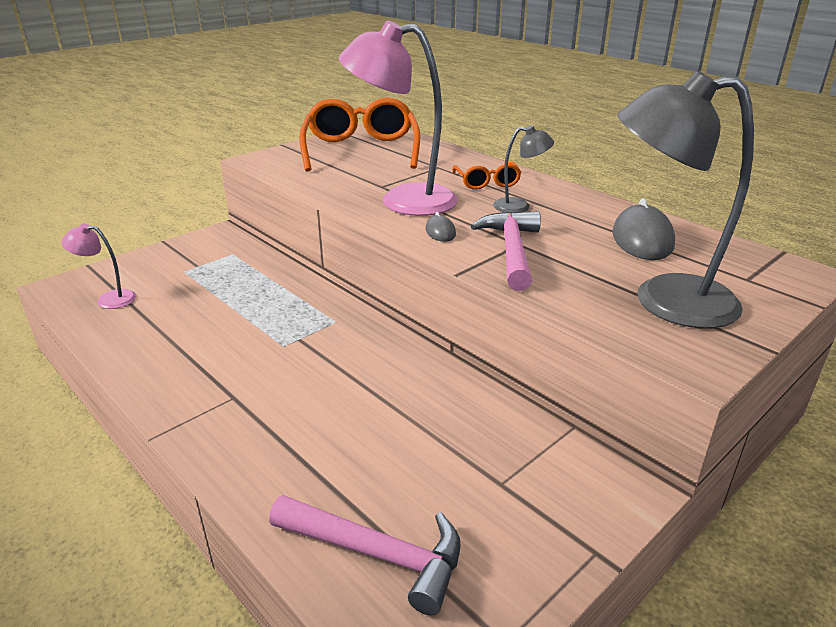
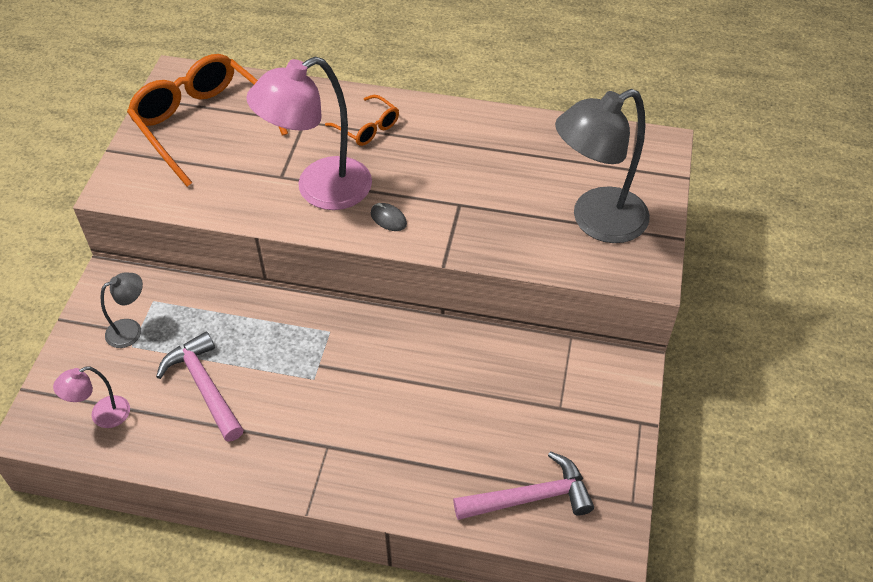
camera: 35 degrees left, 20 degrees up
(511, 251) = (460, 216): pink hammer -> pink hammer (204, 387)
(519, 206) = (421, 152): grey lamp -> grey lamp (131, 330)
(642, 239) = (540, 154): grey mouse -> none

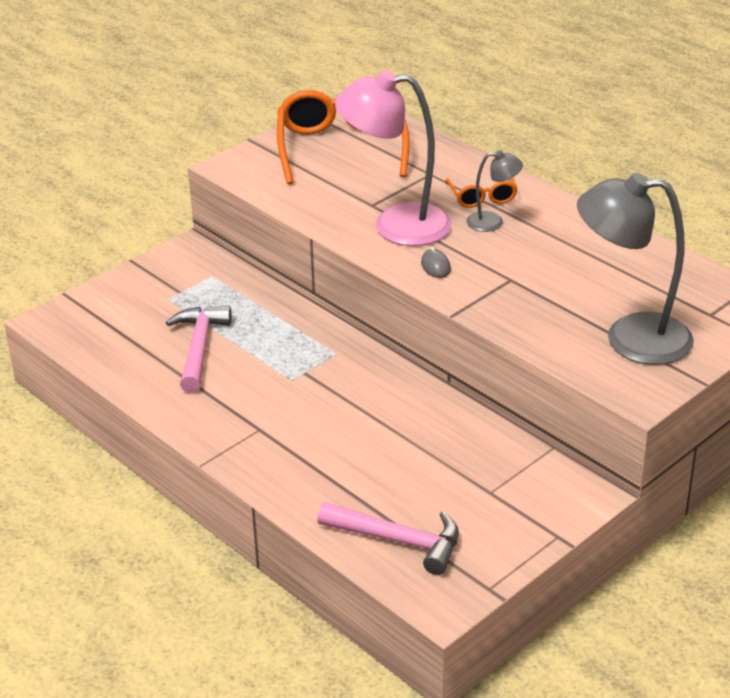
camera: 35 degrees right, 15 degrees down
(102, 415) = (105, 334): pink lamp -> none
(131, 330) = (177, 288): grey lamp -> grey lamp (493, 222)

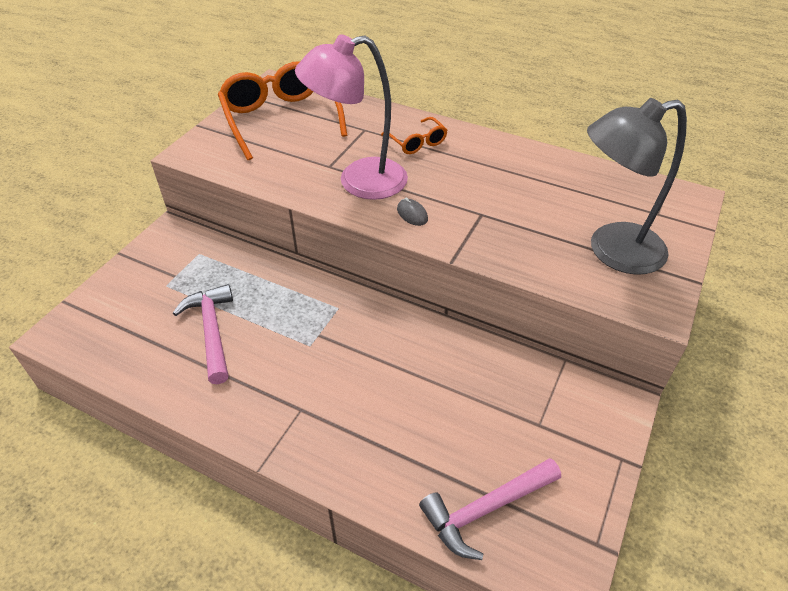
camera: 20 degrees left, 10 degrees up
(398, 540) = (486, 509): pink hammer -> pink hammer turned 150 degrees clockwise
(493, 222) = (437, 163): grey lamp -> none

